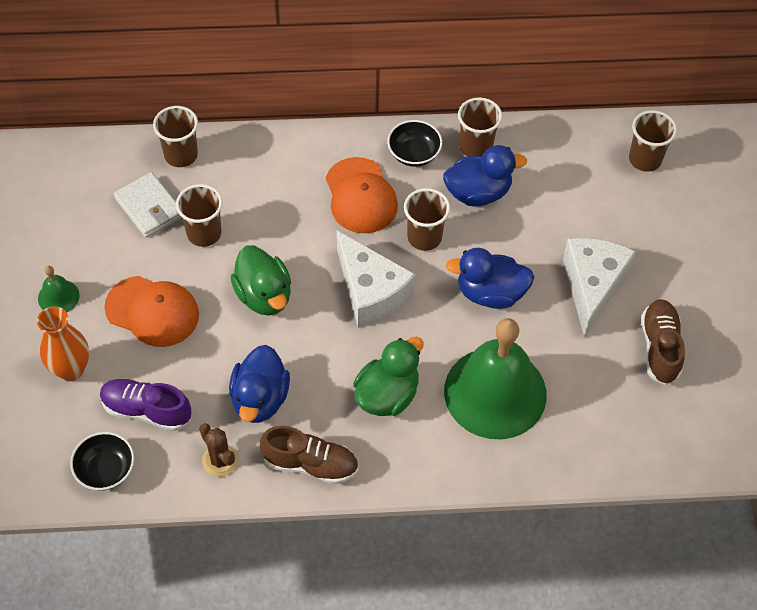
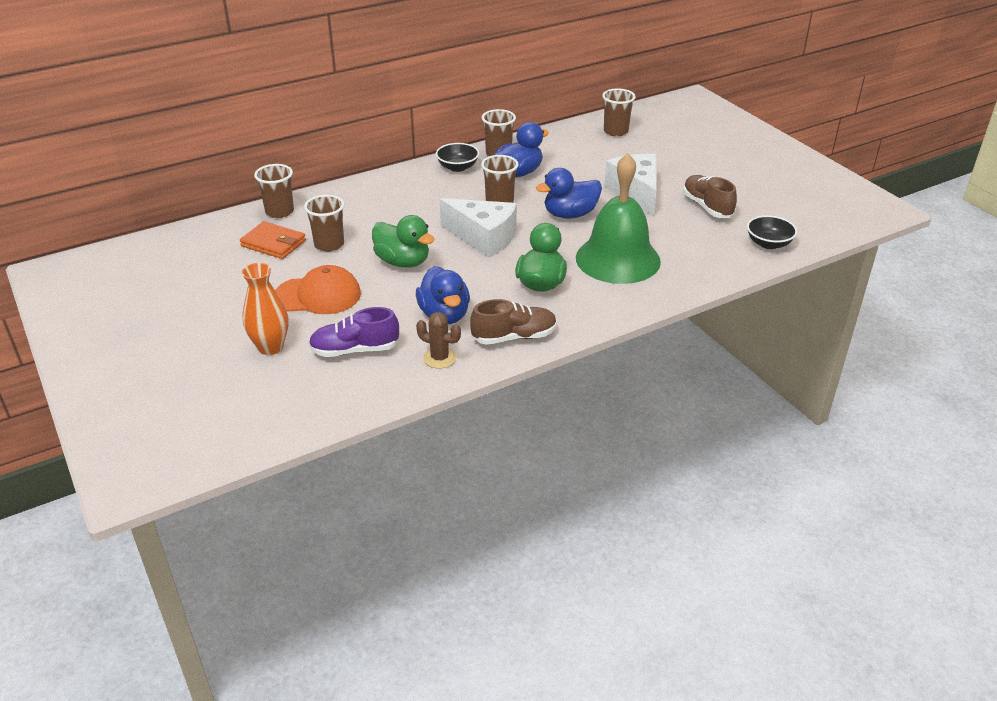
camera: 25 degrees left, 20 degrees down
(58, 297) = (230, 310): green bell -> none
(105, 470) = (345, 395): black bowl -> black bowl (768, 243)
(149, 207) = (273, 243): white wallet -> orange wallet
(360, 196) = (436, 195): orange cap -> none

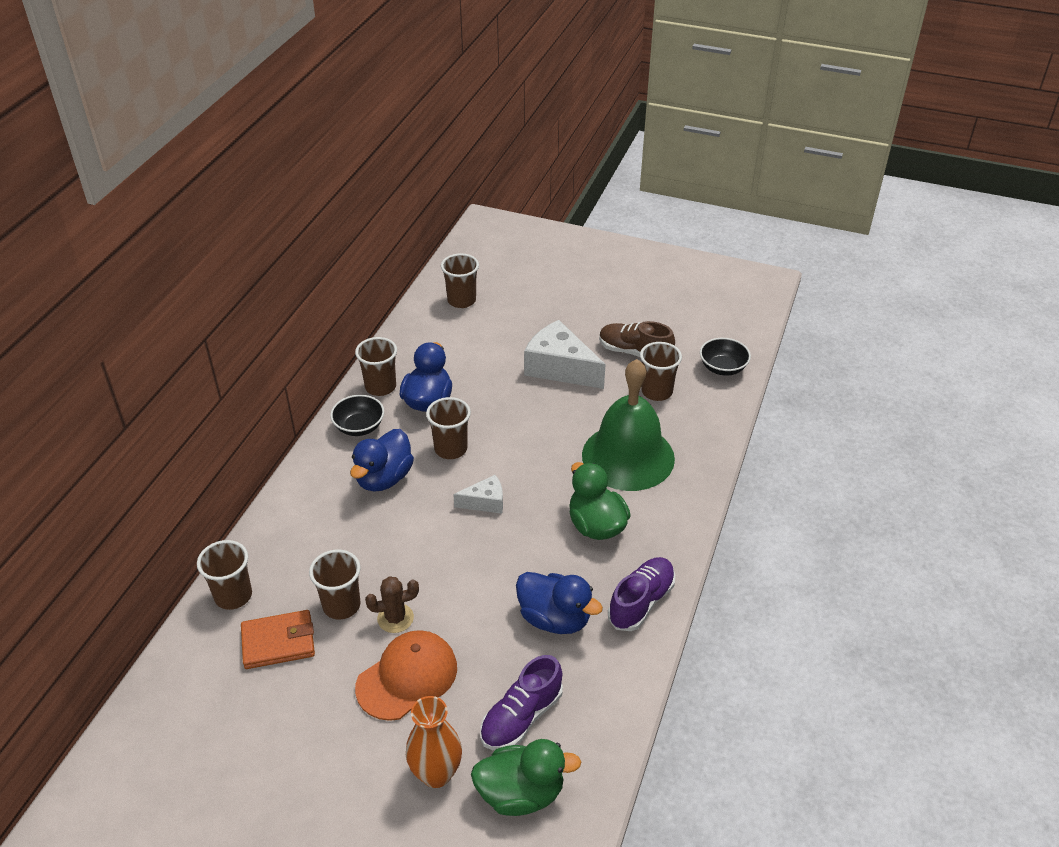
camera: 40 degrees left, 5 degrees up
(403, 262) = (443, 580): green duck -> green duck (521, 793)
(439, 358) = (606, 671): brown cactus -> brown cactus (395, 618)
(483, 237) = (485, 502): white cheese -> white cheese, size x0.53
(514, 337) = (641, 602): brown shoe -> purple shoe
(570, 214) = (531, 427): blue duck -> blue duck (384, 478)
(692, 235) = (657, 392): none -> brown cup

